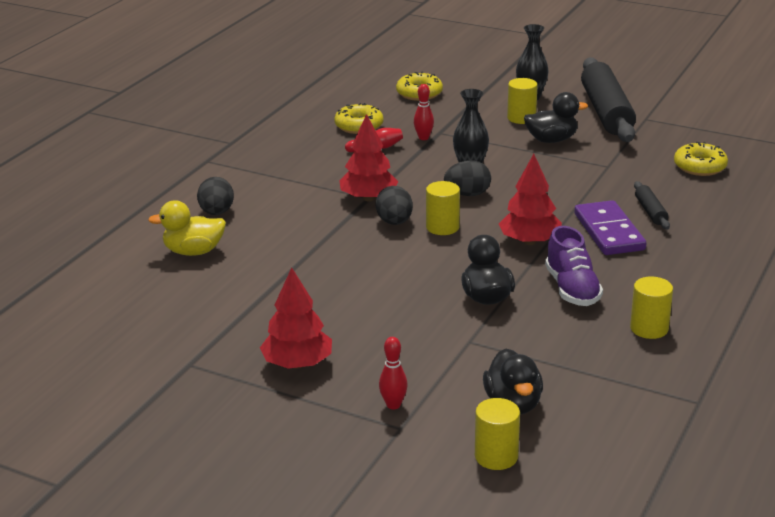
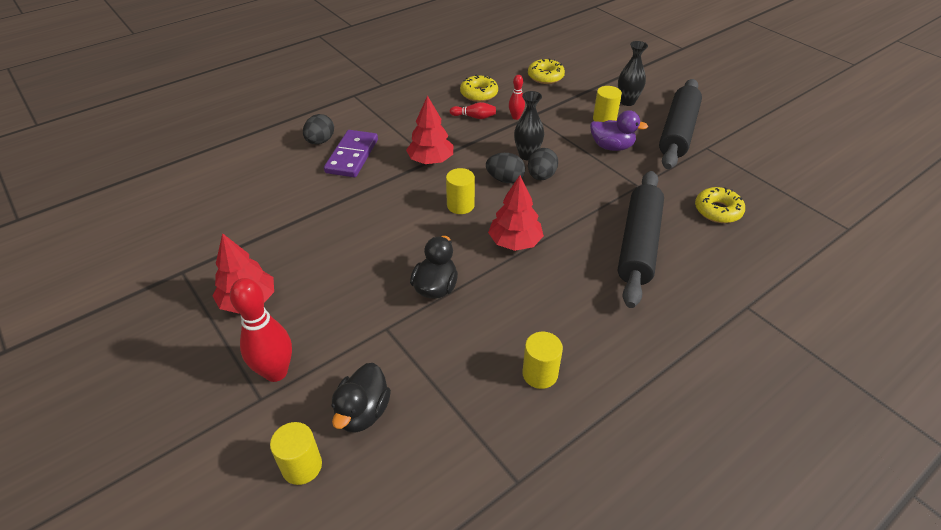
camera: 25 degrees right, 15 degrees up
(193, 251) = (276, 171): yellow duck -> none
(393, 405) = (276, 372): red bowling pin -> red bowling pin, size x1.90
(394, 222) = (430, 189): black egg -> black egg (541, 176)
(551, 140) = (612, 147): black duck -> purple duck
(572, 289) = (509, 304): purple shoe -> none
(609, 232) = (587, 254): purple domino -> purple domino (352, 156)
(650, 211) = (639, 244): black rolling pin -> black rolling pin, size x2.29

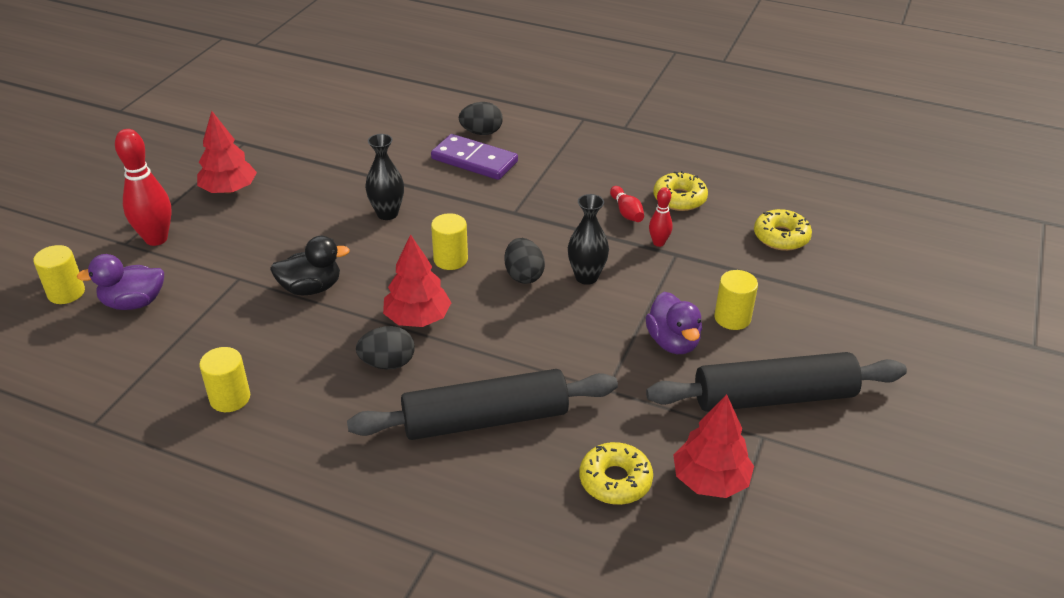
camera: 60 degrees right, 5 degrees down
(352, 156) = (474, 160): purple domino -> purple domino turned 45 degrees clockwise
(363, 412) = (133, 303): black duck -> purple duck
(431, 161) = (512, 212): red tree -> red tree (710, 480)
(541, 176) = (554, 301): black egg -> black egg (388, 363)
(627, 102) = (801, 327): black vase -> black vase (387, 214)

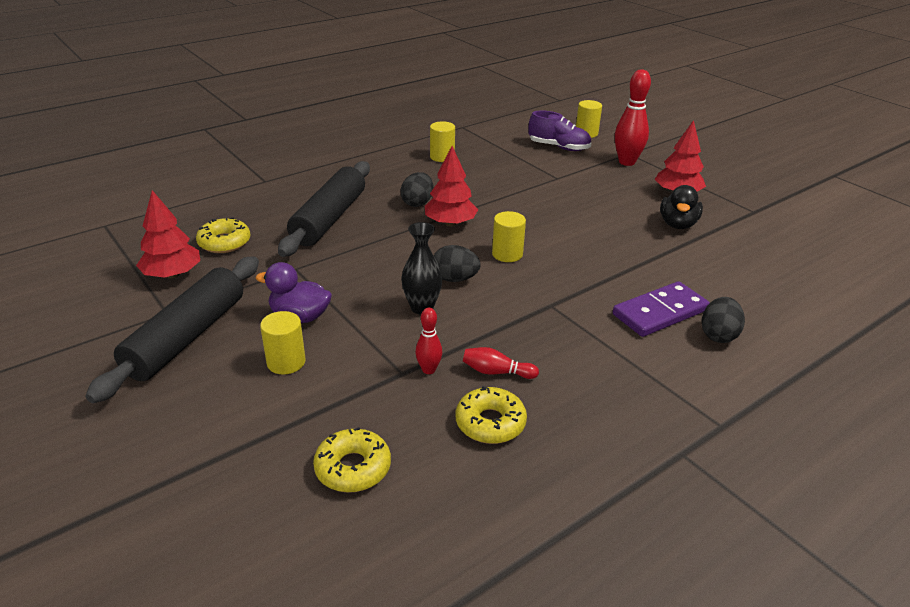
camera: 120 degrees right, 5 degrees down
(133, 303) = (559, 147): purple duck -> purple shoe
(311, 288) = (523, 197): black duck -> black duck (677, 224)
(387, 214) = (596, 245): black vase -> none

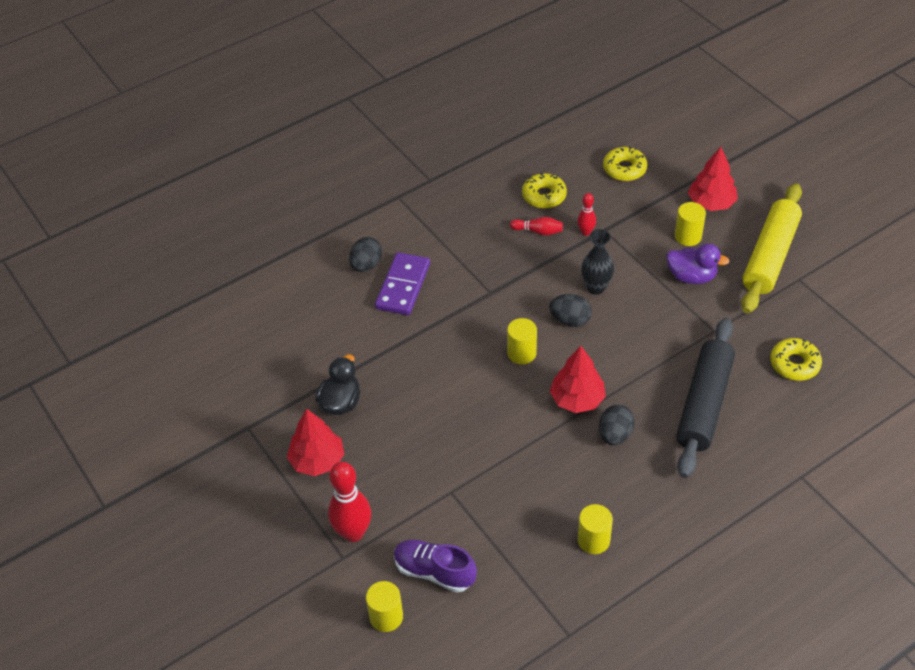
camera: 175 degrees left, 15 degrees up
(172, 274) = (819, 321): red tree -> red tree (711, 203)
(187, 337) = (770, 256): black rolling pin -> yellow rolling pin
(660, 312) = (403, 286): purple domino -> purple domino turned 45 degrees counterclockwise

